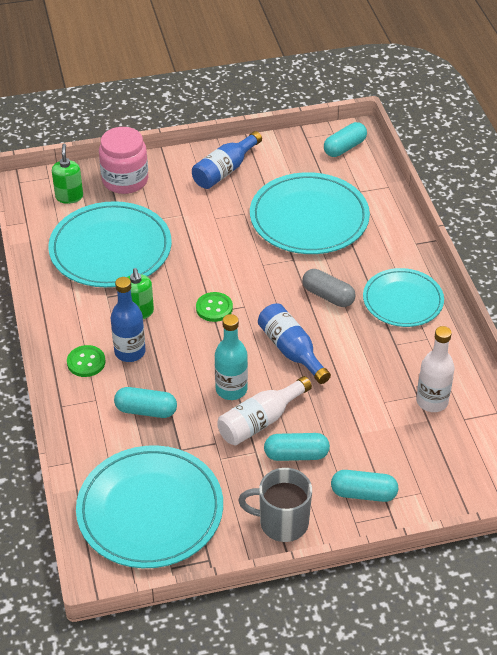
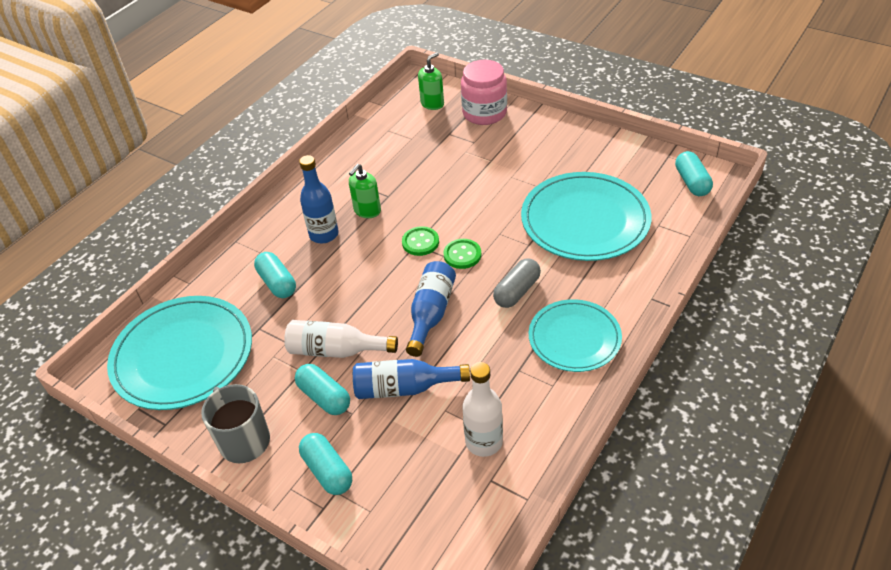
camera: 50 degrees right, 0 degrees up
(86, 362) = (289, 222): green button -> green button (462, 255)
(110, 249) = (409, 155): turquoise plate -> none
(225, 170) = (566, 146): blue bottle -> blue bottle (404, 388)
(231, 389) = (350, 311): turquoise bottle -> none
(328, 296) = (517, 291): grey capsule -> grey capsule turned 45 degrees clockwise
(344, 148) = (692, 182): turquoise capsule -> turquoise capsule turned 75 degrees clockwise

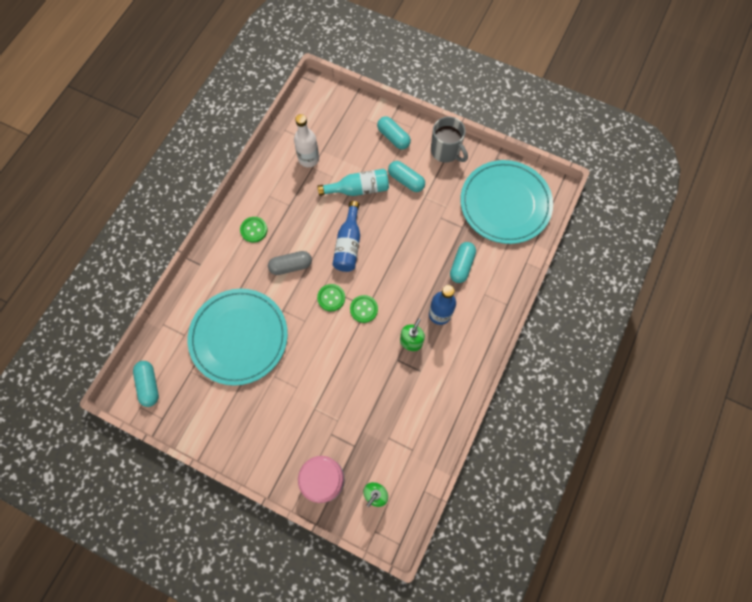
camera: 170 degrees right, 25 degrees up
(277, 283) = (461, 265): turquoise capsule -> turquoise capsule turned 60 degrees clockwise
(336, 350) = (406, 213): white bottle -> none
(404, 388) = (358, 189): blue bottle -> turquoise bottle
(517, 291) = (291, 266): grey capsule -> grey capsule turned 45 degrees clockwise
(574, 338) = (254, 230): turquoise plate -> green button

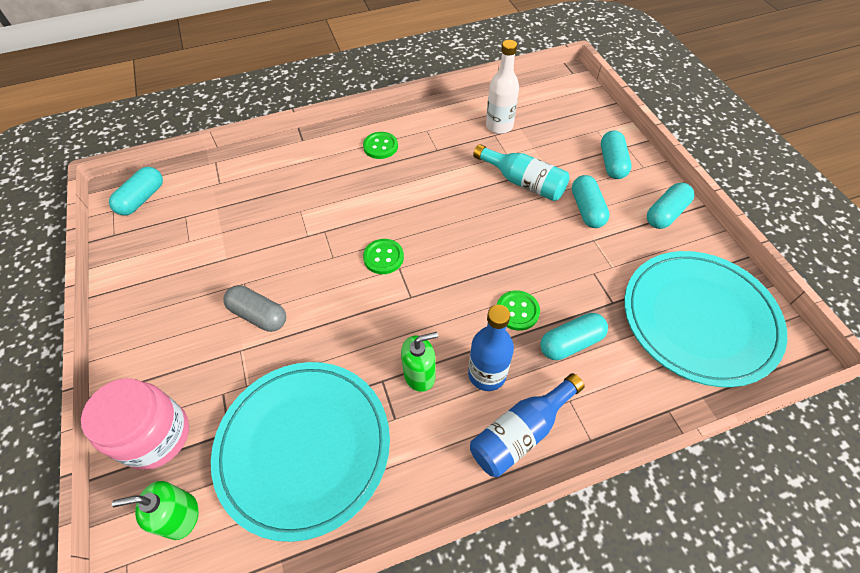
camera: 45 degrees right, 15 degrees down
(239, 337) = (258, 222): turquoise plate -> turquoise plate (304, 447)
(291, 266) = (378, 199): grey capsule -> grey capsule (259, 315)
(348, 244) = (457, 222): blue bottle -> blue bottle (521, 432)
(364, 309) = (404, 295): green button -> green button (517, 311)
(446, 151) = (665, 214): grey mug -> turquoise capsule

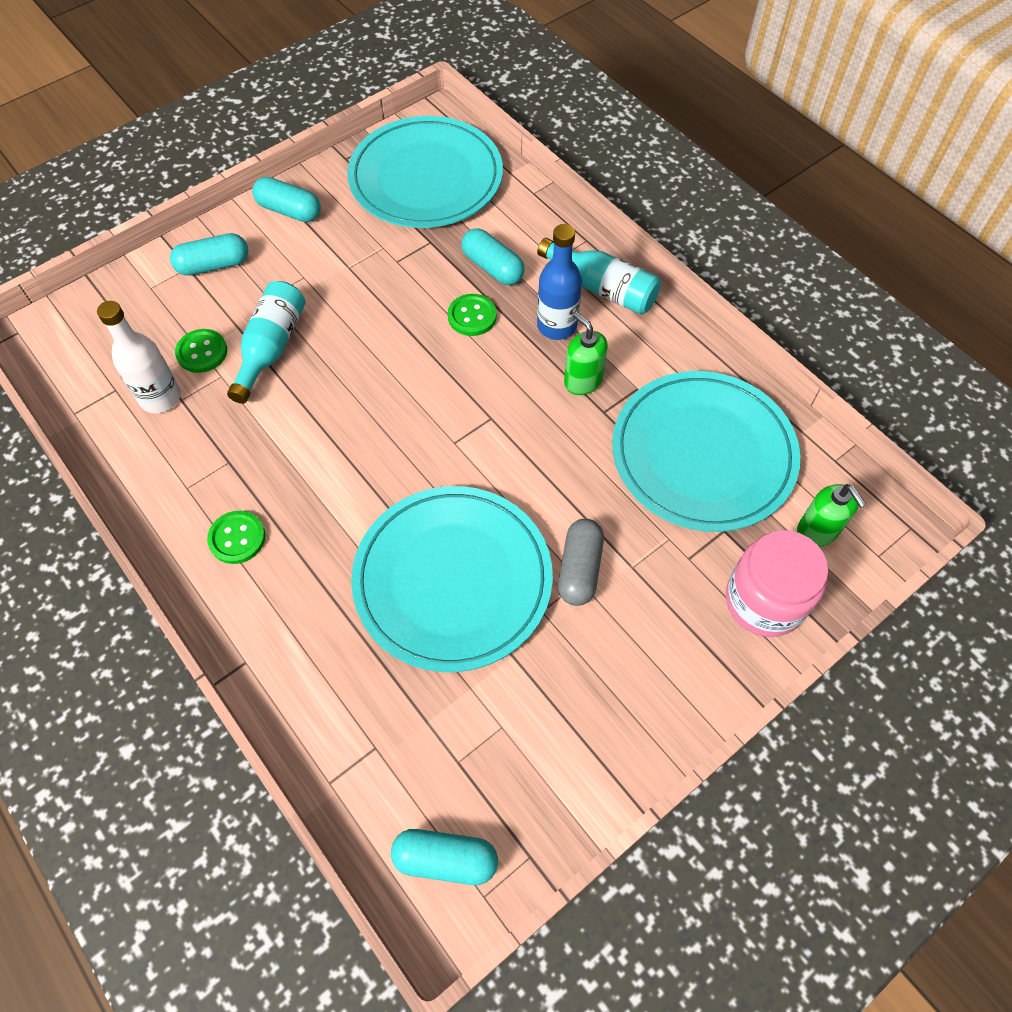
camera: 110 degrees left, 5 degrees up
(294, 240) = (453, 580): none -> turquoise plate
(383, 257) = (444, 464): green button -> green button (202, 352)
(521, 432) = (603, 289): blue bottle -> turquoise bottle
(587, 209) = (302, 279): turquoise capsule -> none

